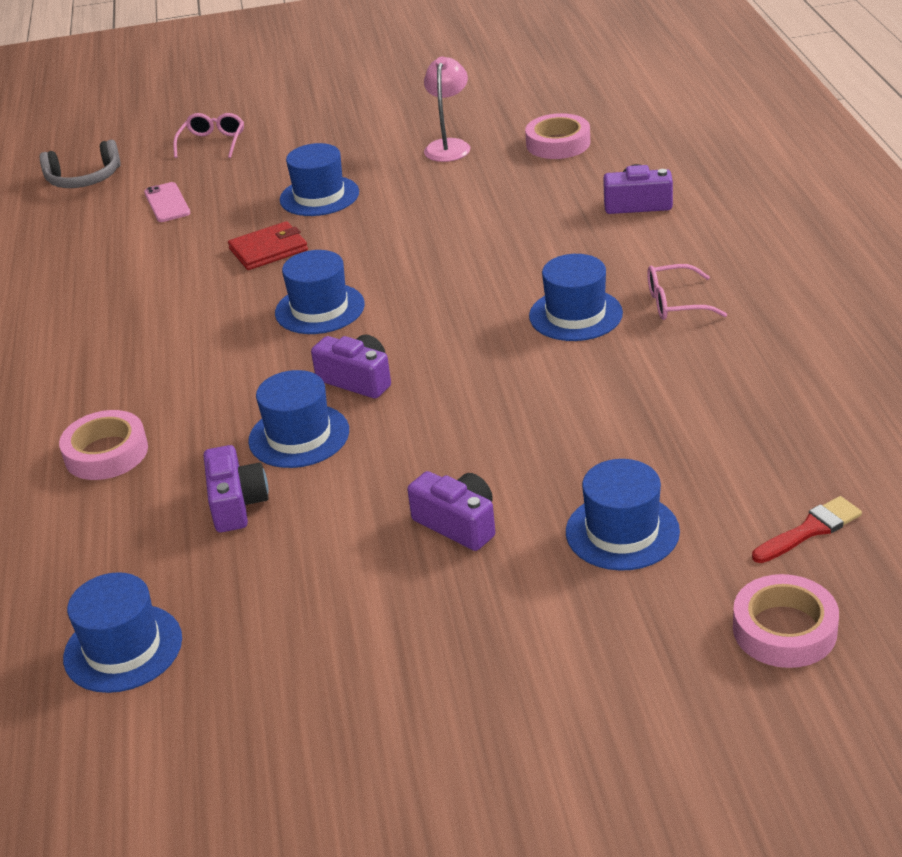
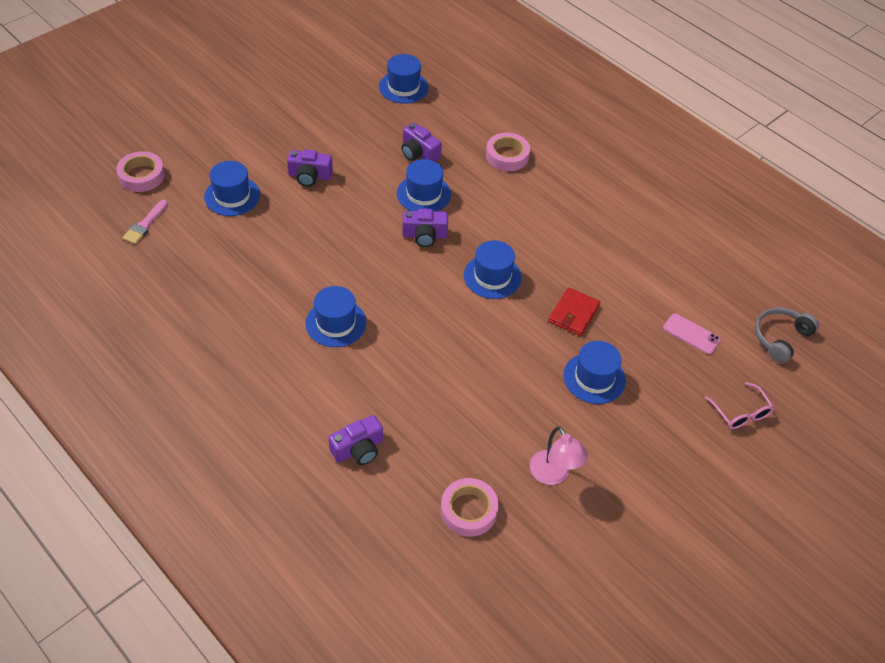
camera: 140 degrees right, 15 degrees up
(675, 303) = (280, 353): pink glasses -> none
(810, 530) = (145, 224): red brush -> pink brush

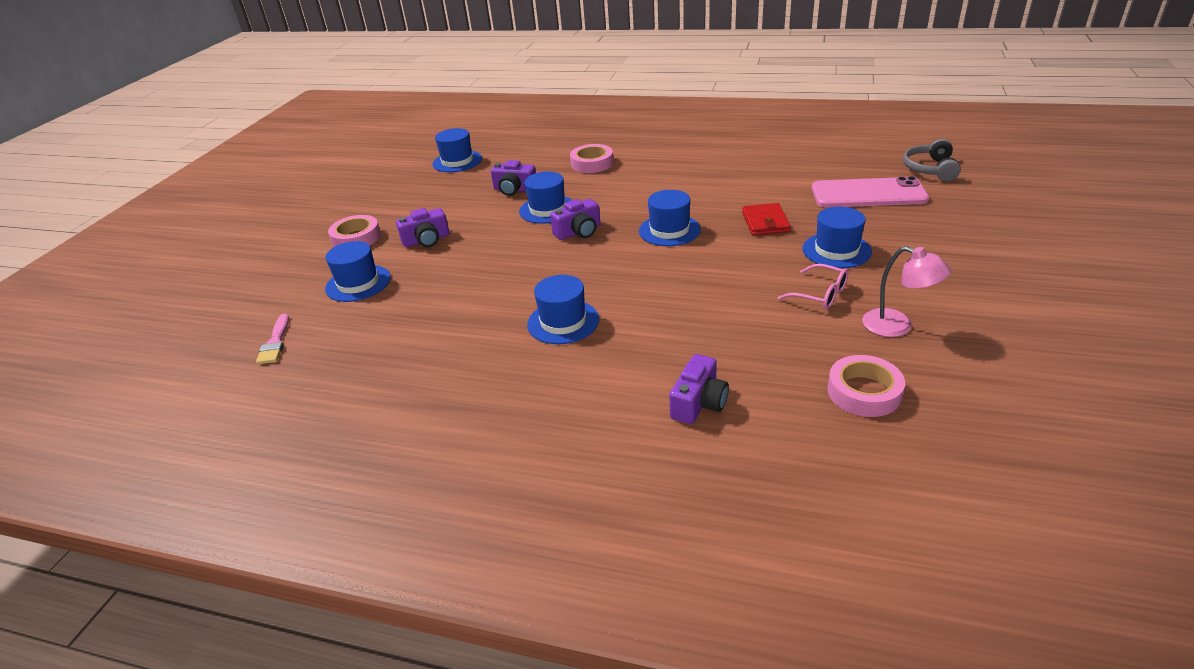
camera: 25 degrees left, 15 degrees down
(141, 176) = (239, 309): pink tape -> pink tape (356, 238)
(691, 334) = (868, 194): pink phone -> pink phone, size x1.95
(741, 413) = (971, 218): pink glasses -> pink glasses (820, 294)

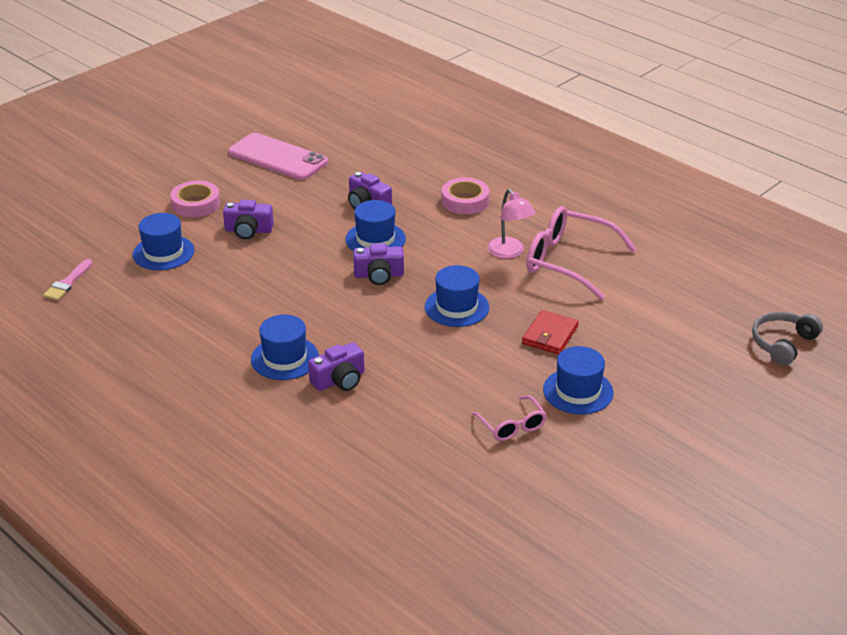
camera: 25 degrees right, 0 degrees up
(457, 161) = (347, 148): blue hat -> none
(699, 403) = (317, 470): purple camera -> purple camera (339, 380)
(716, 173) = (568, 261): none -> pink glasses
(864, 392) = (446, 520): pink tape -> none
(868, 194) = (683, 346): pink phone -> pink phone (278, 157)
(897, 326) = (539, 482): pink lamp -> pink lamp (509, 252)

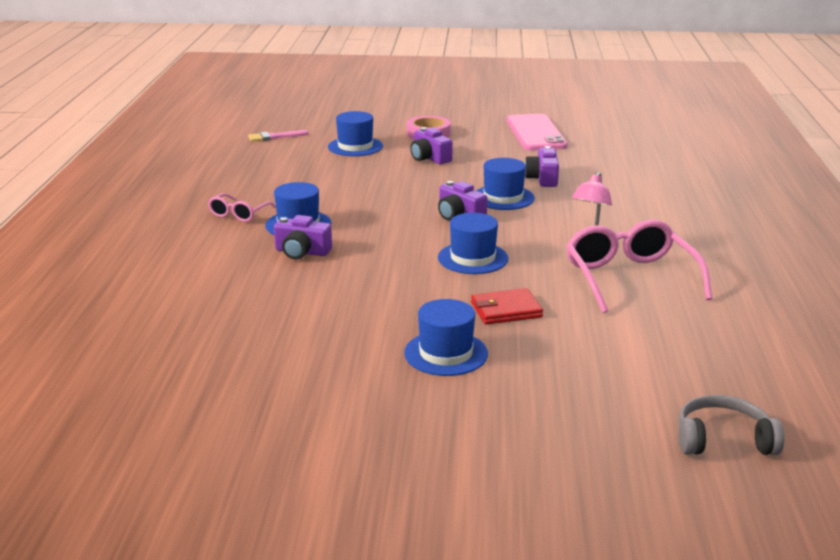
camera: 50 degrees right, 10 degrees down
(465, 201) = (624, 207): pink tape -> none
(512, 426) = (347, 341): pink glasses -> pink glasses (238, 214)

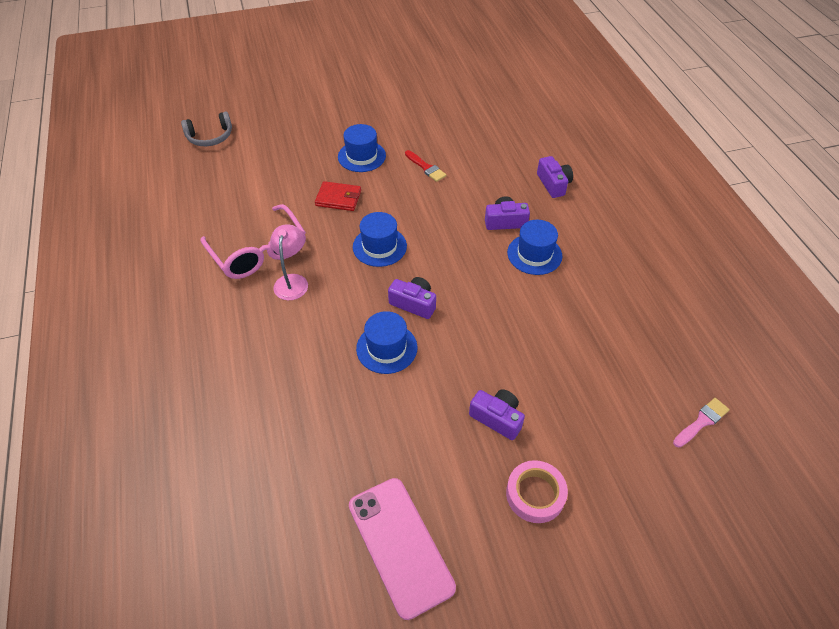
camera: 160 degrees right, 25 degrees up
(238, 214) = (591, 256): pink glasses -> none
(354, 320) = (426, 167): none -> red brush
(355, 146) = (595, 424): blue hat -> none
(506, 310) = (338, 198): red wallet -> red wallet turned 45 degrees clockwise
(543, 178) = (358, 403): purple camera -> purple camera (553, 184)

